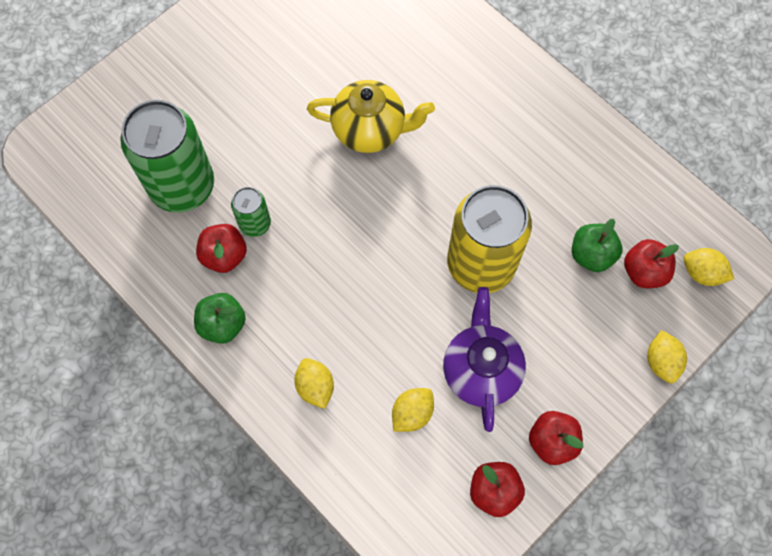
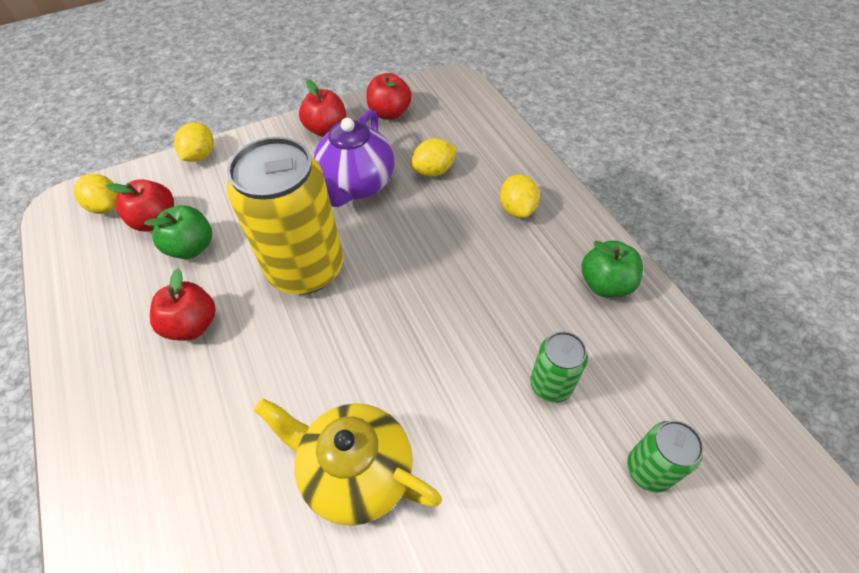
camera: 160 degrees left, 15 degrees down
(182, 186) = (649, 469): green can -> green can, size x0.48
(224, 255) = (596, 356): red apple -> red apple (192, 325)

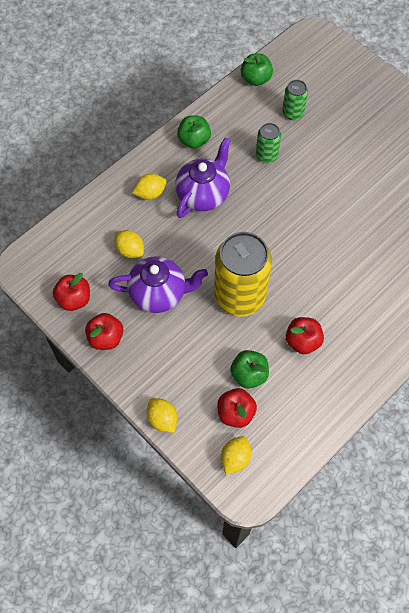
camera: 110 degrees left, 10 degrees up
(200, 155) = (162, 419): yellow lemon -> yellow lemon turned 60 degrees clockwise
(356, 472) = (345, 224): yellow teapot -> none
(495, 270) = (203, 194): none -> purple teapot
(748, 426) = (255, 79): none -> green apple

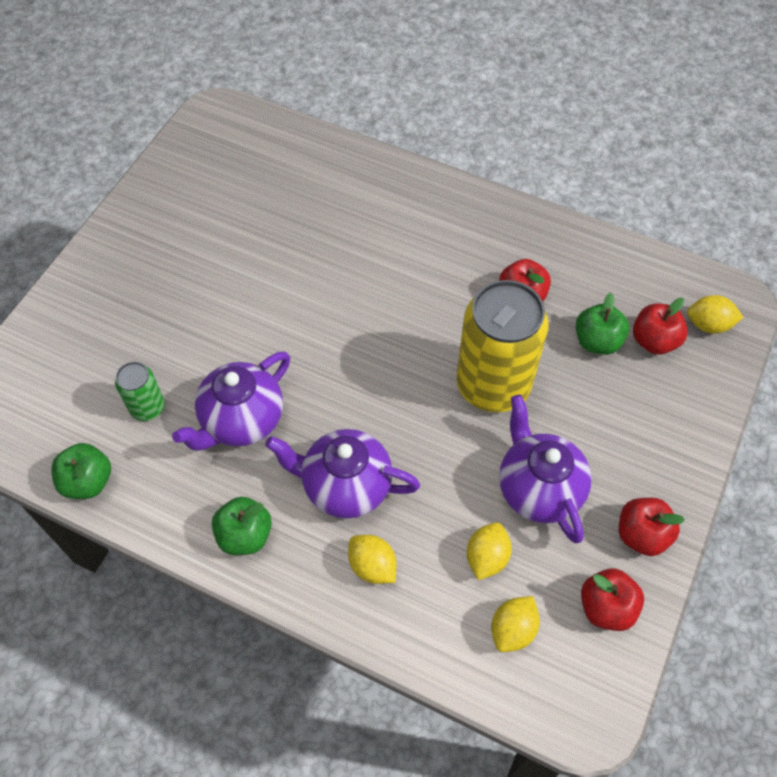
camera: 110 degrees left, 5 degrees down
(162, 419) = (710, 419): yellow lemon -> yellow lemon (512, 629)
(266, 155) = (241, 420): green can -> purple teapot

